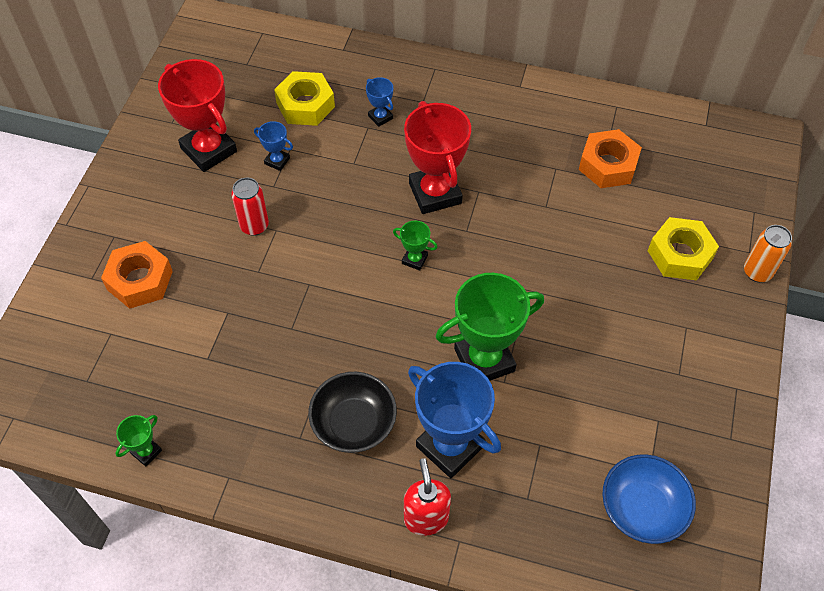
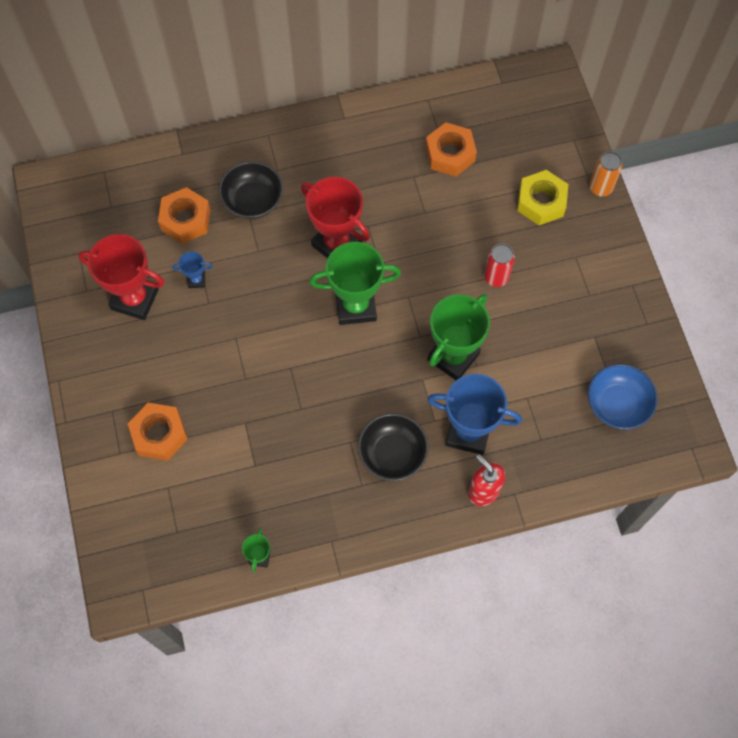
camera: 30 degrees left, 10 degrees up
(254, 226) = (216, 343): red can -> red can (496, 277)
(305, 105) = (185, 220): yellow nut -> orange nut
(380, 117) = (253, 200): blue trophy -> black bowl
(414, 259) = (356, 306): green trophy -> green trophy, size x2.19

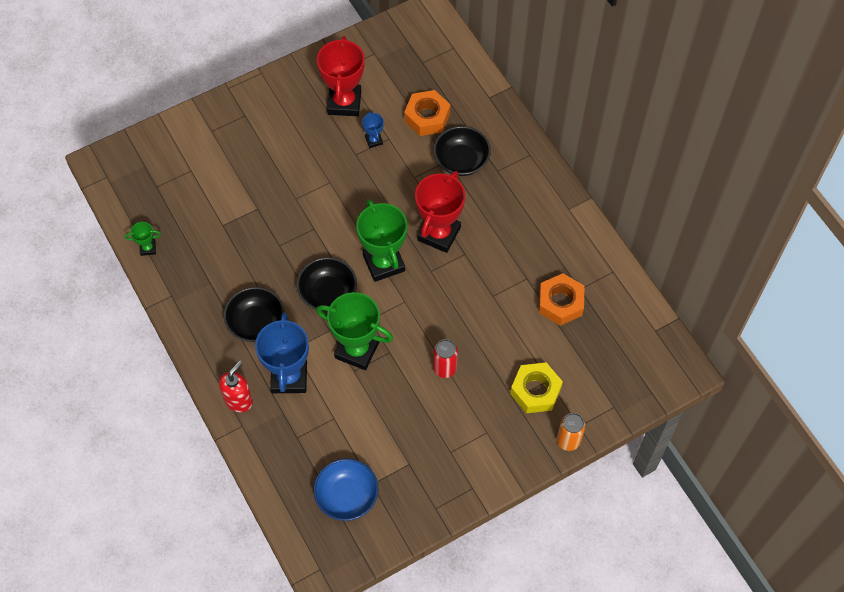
camera: 75 degrees right, 5 degrees down
(159, 434) = (233, 152): orange nut -> none
(376, 371) = (328, 293): none -> black bowl

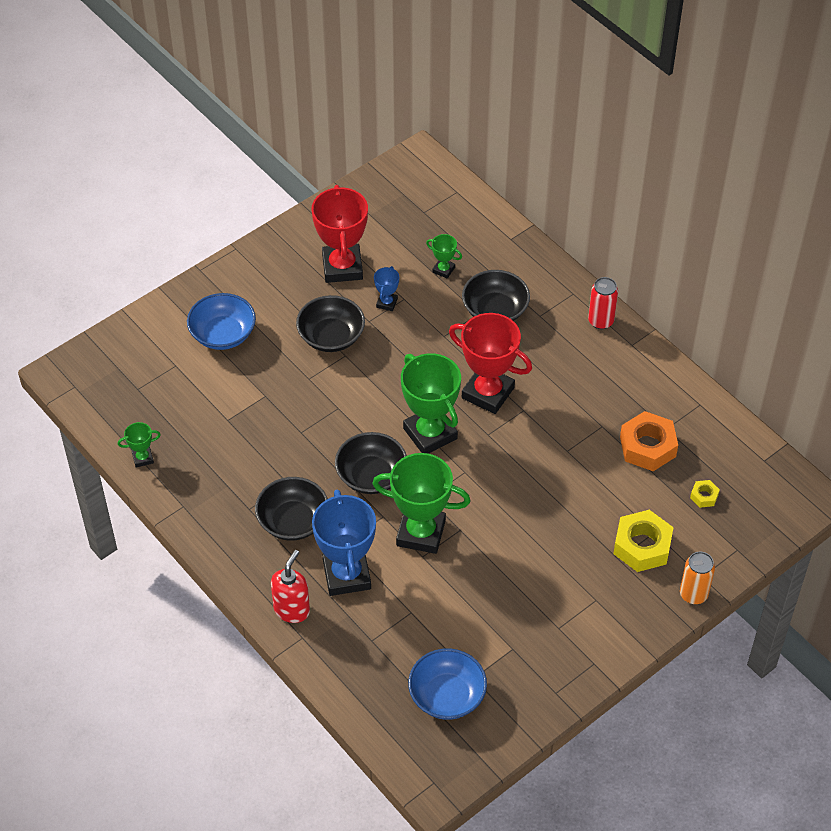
camera: 10 degrees left, 10 degrees down
(234, 148) = (223, 334): none -> blue bowl
(322, 164) = (331, 336): none -> black bowl
(374, 140) = (387, 303): blue trophy -> blue trophy turned 45 degrees clockwise
(427, 117) = (443, 270): orange nut -> green trophy
(439, 234) = (488, 393): red trophy -> red trophy turned 75 degrees counterclockwise
(445, 368) = (530, 538): red can -> red can (601, 321)
(597, 355) = (704, 496): none -> yellow nut

